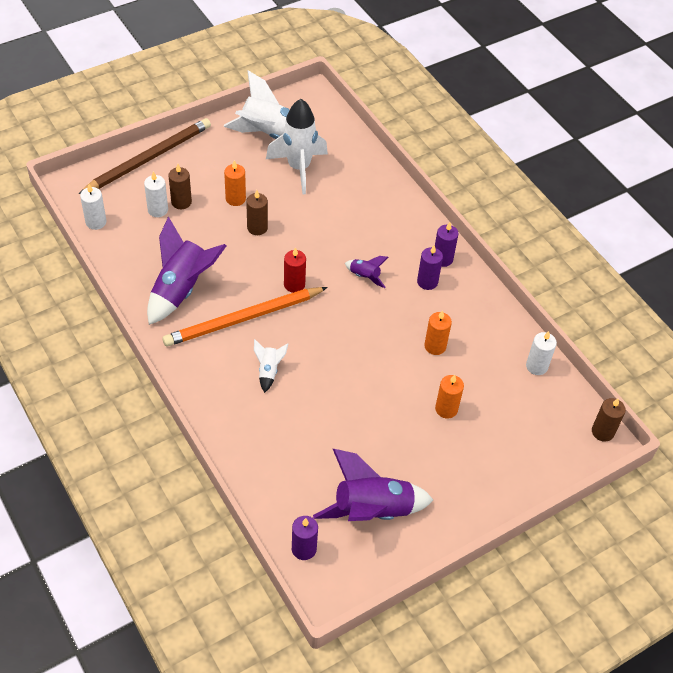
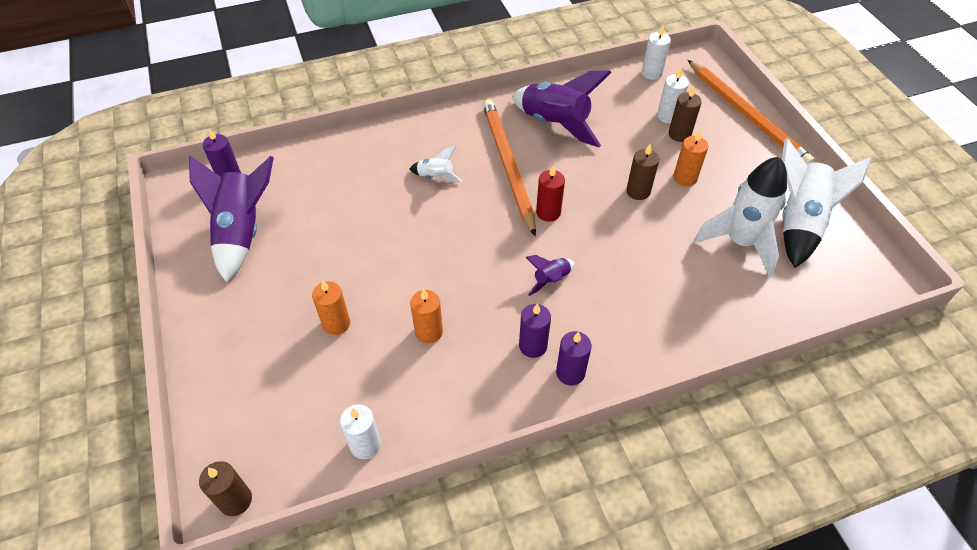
camera: 105 degrees right, 0 degrees up
(148, 158) = (746, 115): brown pencil -> orange pencil

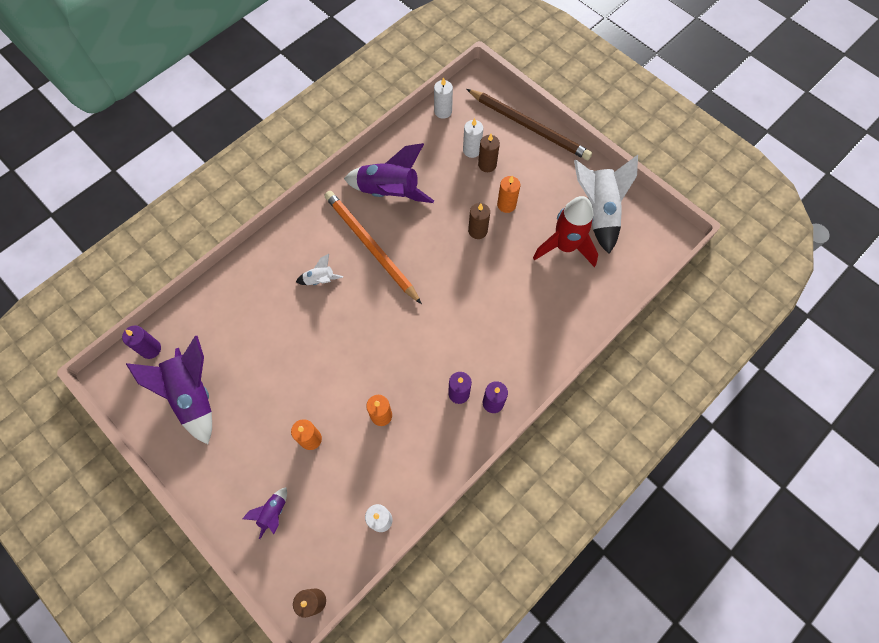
camera: 25 degrees left, 15 degrees up
(548, 212) = (420, 277): red candle -> none
(551, 280) = (448, 335): purple rocket -> purple rocket (273, 513)
(740, 242) = (565, 246): white rocket -> red rocket
(746, 115) = (529, 126): orange pencil -> brown pencil

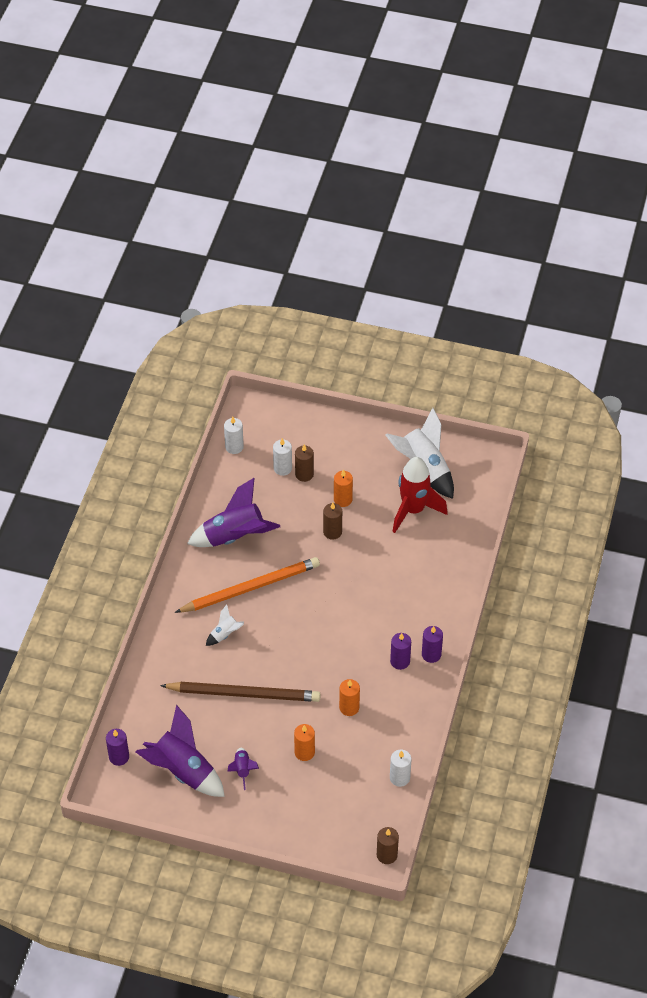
camera: 30 degrees left, 15 degrees down
(273, 513) = (312, 816): purple rocket -> purple rocket (242, 770)
(371, 247) = (250, 588): orange pencil -> orange pencil turned 135 degrees clockwise
(529, 126) = (319, 425): brown pencil -> brown pencil (243, 693)

